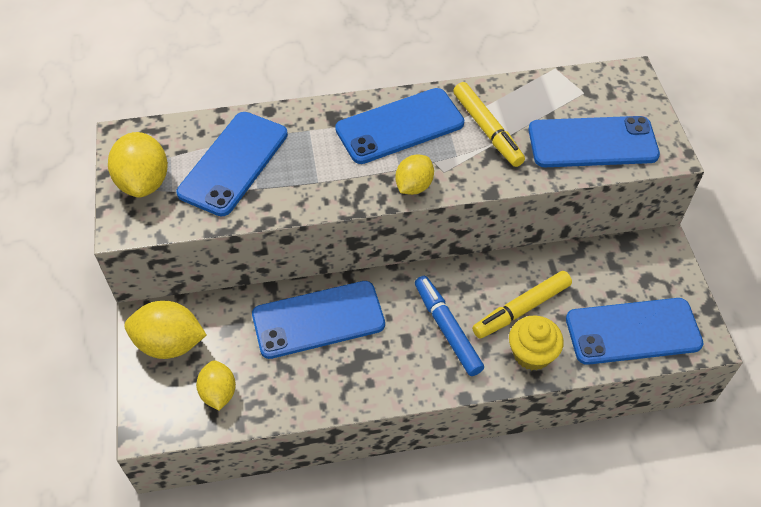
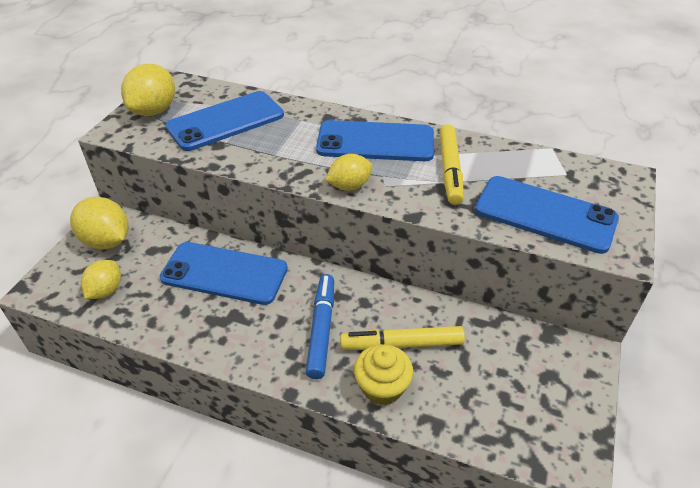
camera: 30 degrees right, 10 degrees down
(633, 331) = (500, 417): blue phone -> none

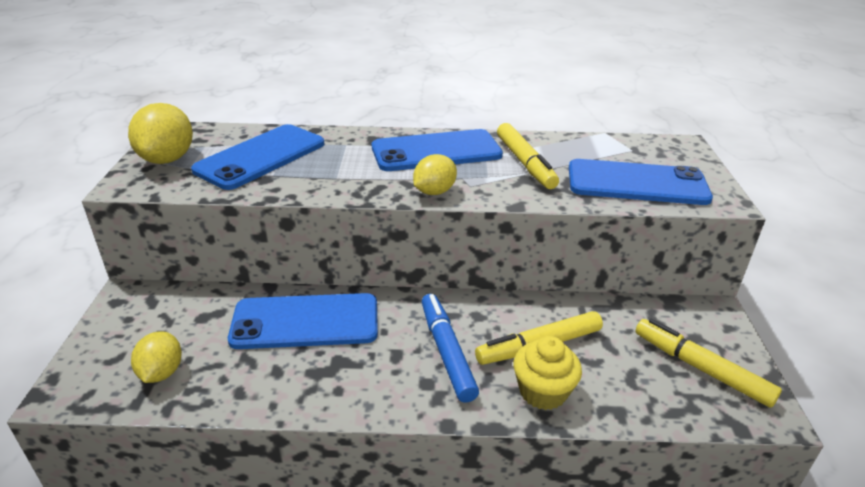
camera: 20 degrees left, 10 degrees down
(107, 241) = (138, 319): yellow lemon -> none
(537, 406) = (701, 368): none -> yellow marker

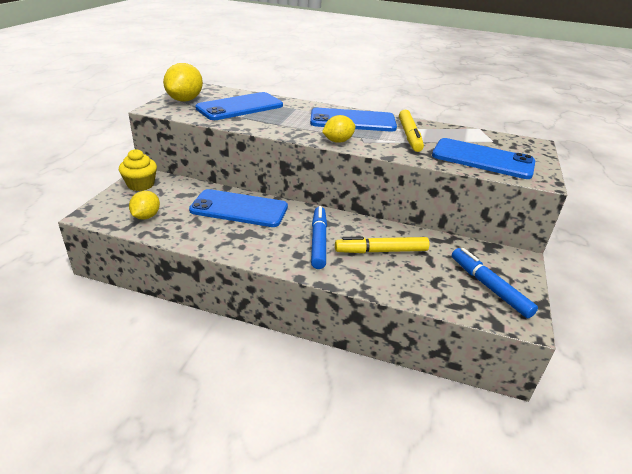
camera: 15 degrees right, 0 degrees up
(543, 391) = (370, 275): yellow cupcake -> yellow cupcake (140, 185)
(701, 368) = (489, 287): yellow marker -> blue marker

